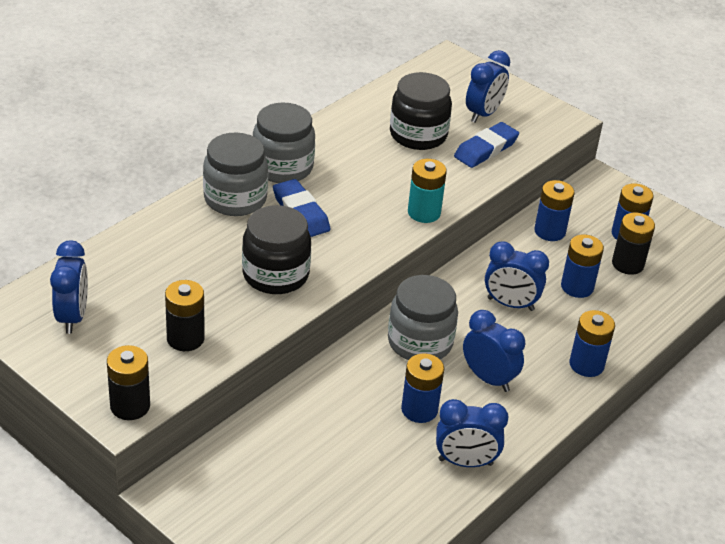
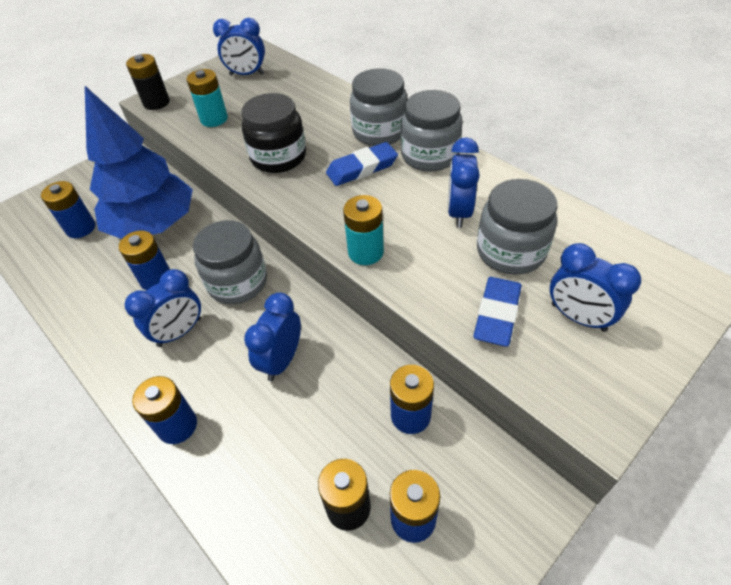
camera: 100 degrees right, 10 degrees up
(185, 338) = (214, 119): black battery -> turquoise battery
(330, 428) = (154, 225): none -> blue tree
(418, 135) = (510, 251): black jar -> grey jar
(465, 462) = (87, 308): blue clock -> blue clock (459, 212)
(486, 149) = (497, 314): blue eraser -> blue eraser turned 60 degrees clockwise
(577, 287) = (306, 434): blue battery -> blue battery (81, 228)

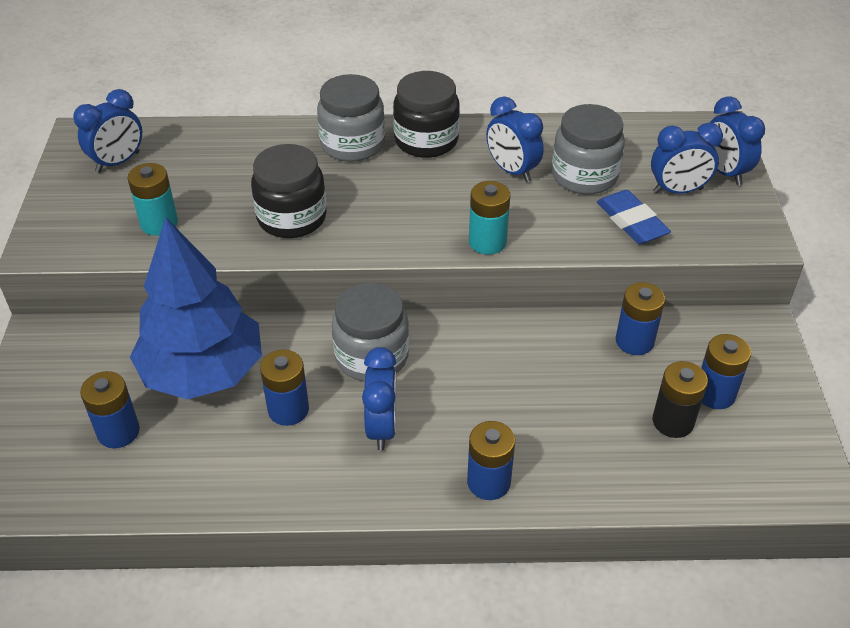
camera: 50 degrees left, 5 degrees down
(156, 103) = (53, 246): black battery -> none
(282, 360) = (498, 379): blue clock -> blue clock (724, 172)
(362, 168) = (385, 183): blue eraser -> none
(429, 155) = (426, 141): grey jar -> black jar

